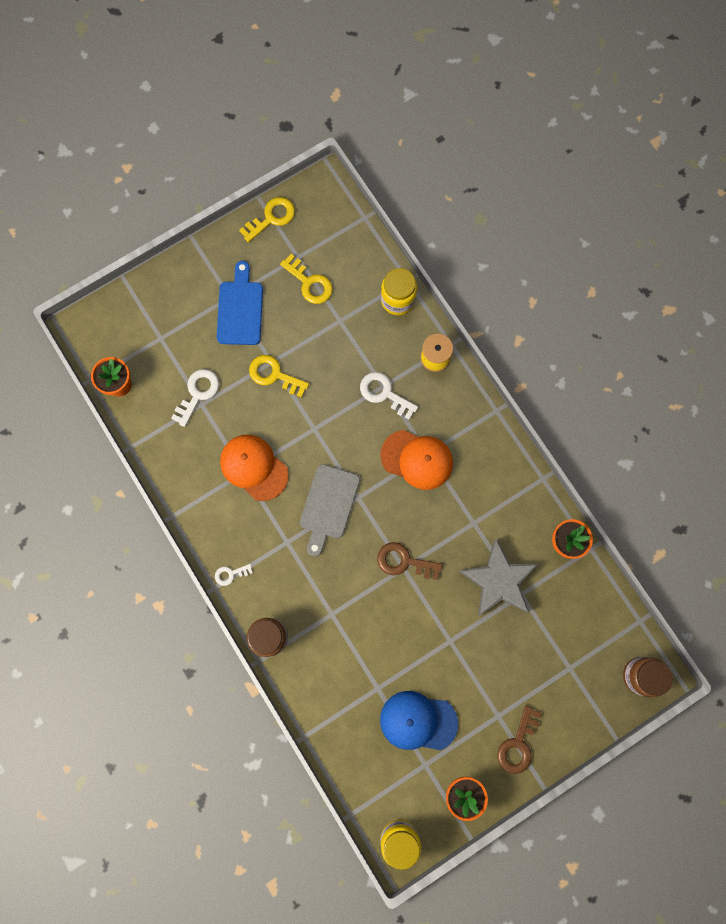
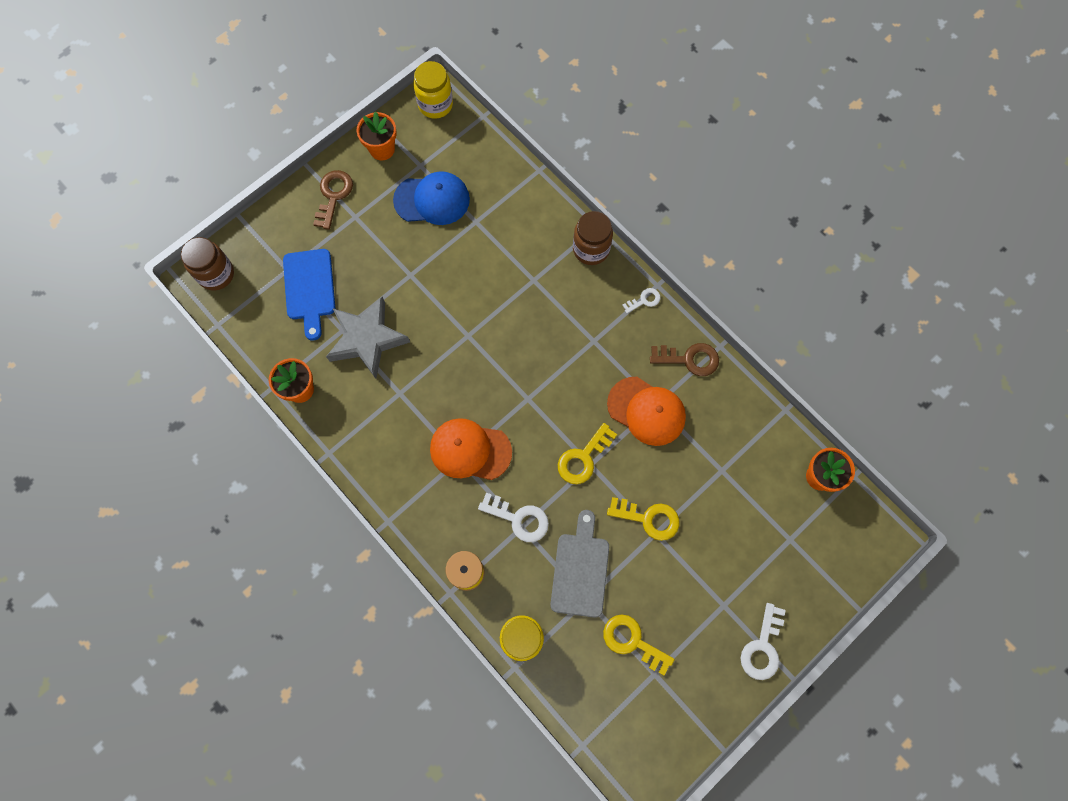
camera: 170 degrees right, 5 degrees down
(198, 393) = (729, 482): white key -> white key (762, 647)
(240, 309) = (707, 592): blue cutting board -> blue cutting board (309, 288)
(271, 218) = (699, 722): yellow key -> yellow key (583, 458)
(328, 505) = (558, 385): grey cutting board -> grey cutting board (580, 570)
(404, 561) = (468, 342): brown key -> brown key (689, 359)

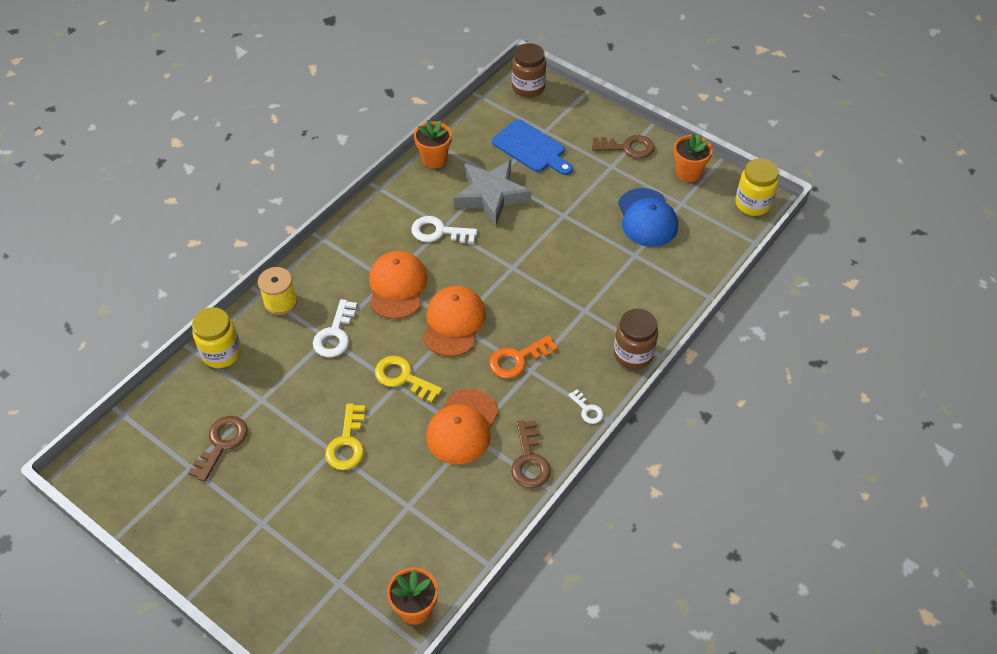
camera: 80 degrees right, 20 degrees down
(309, 288) = (531, 148): blue cutting board -> blue cutting board turned 120 degrees counterclockwise
(526, 401) = (454, 323): none -> orange cap
(579, 350) = (517, 359): none -> orange key
(580, 570) = (289, 390): grey cutting board -> none
(632, 641) = (221, 444): yellow key -> brown key
(762, 647) = (219, 565): white key -> white key (438, 232)

